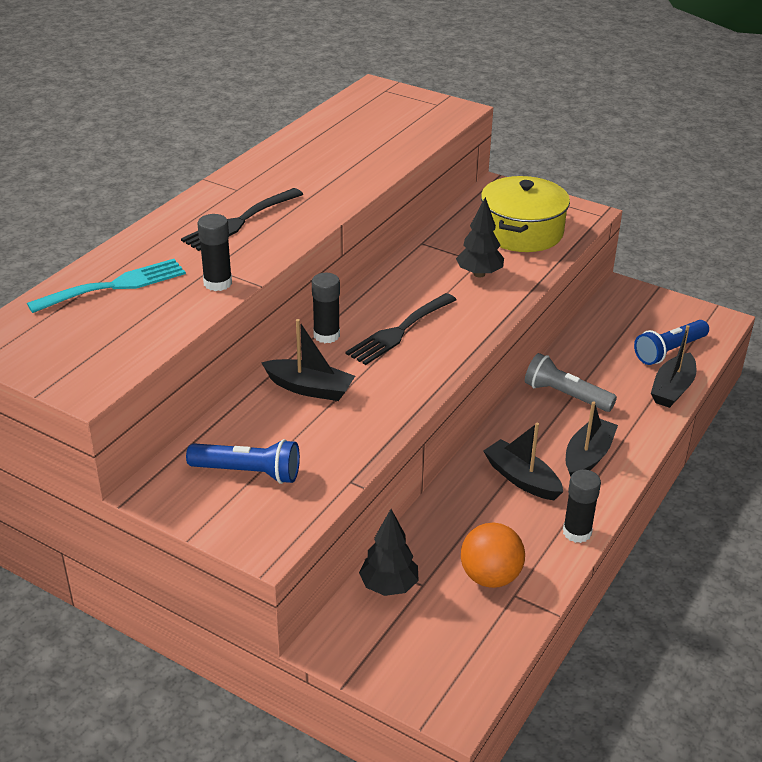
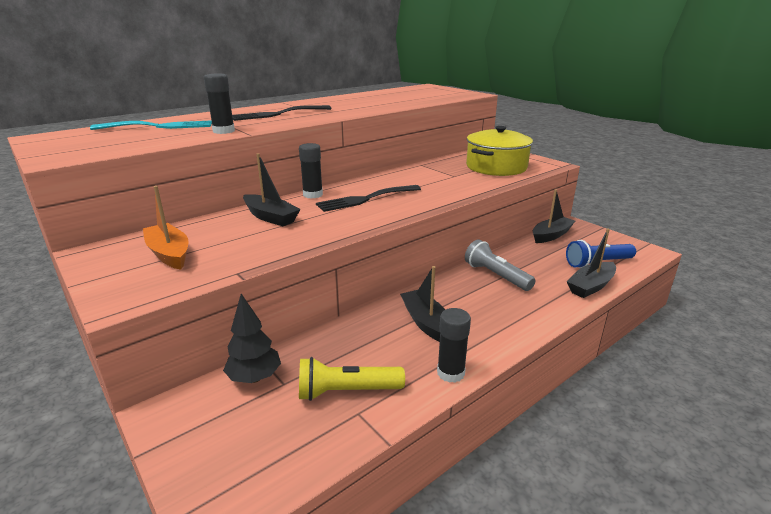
camera: 20 degrees right, 10 degrees down
(248, 472) = (169, 254): blue flashlight -> orange boat
(479, 274) = (449, 181): black tree -> none
(490, 577) = (347, 391): orange ball -> yellow flashlight
(588, 457) = (492, 318): black boat -> black boat (551, 235)

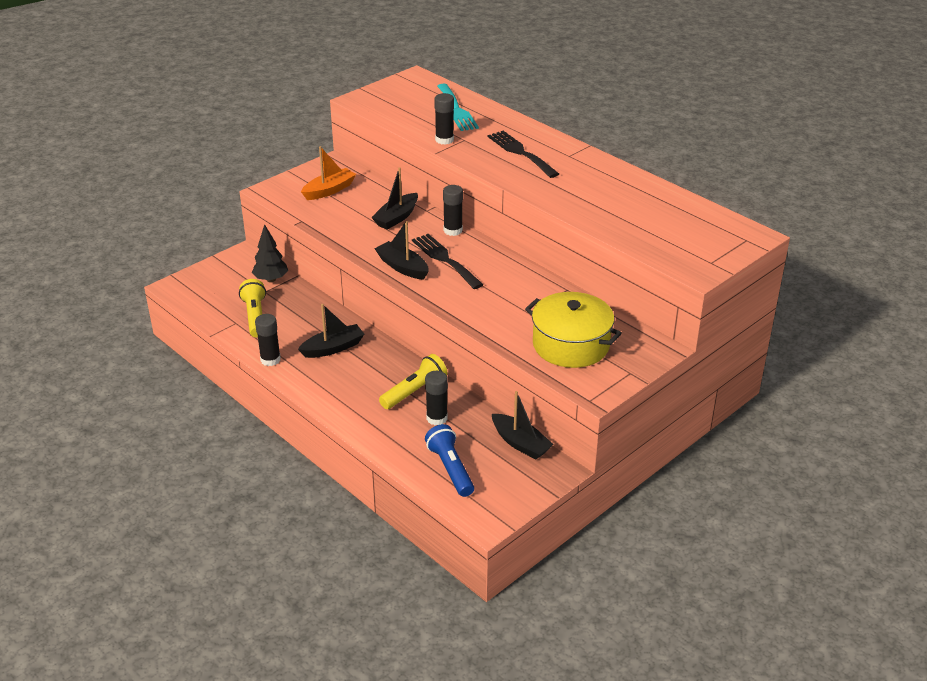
camera: 85 degrees right, 10 degrees up
(496, 276) = (414, 391): grey flashlight -> yellow flashlight
(532, 266) = (437, 418): none -> black glue stick
(591, 286) = (398, 453): black boat -> black boat (402, 267)

